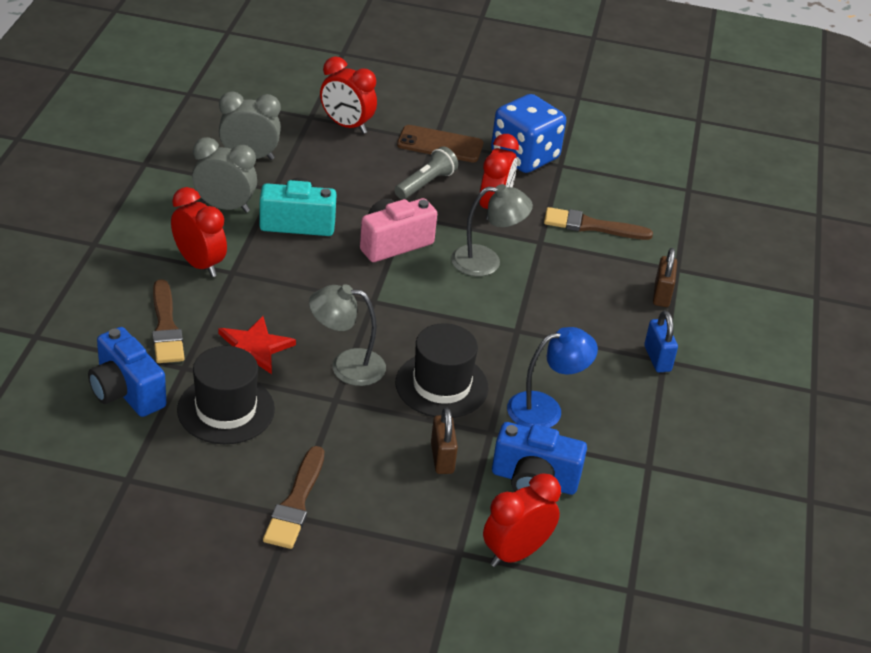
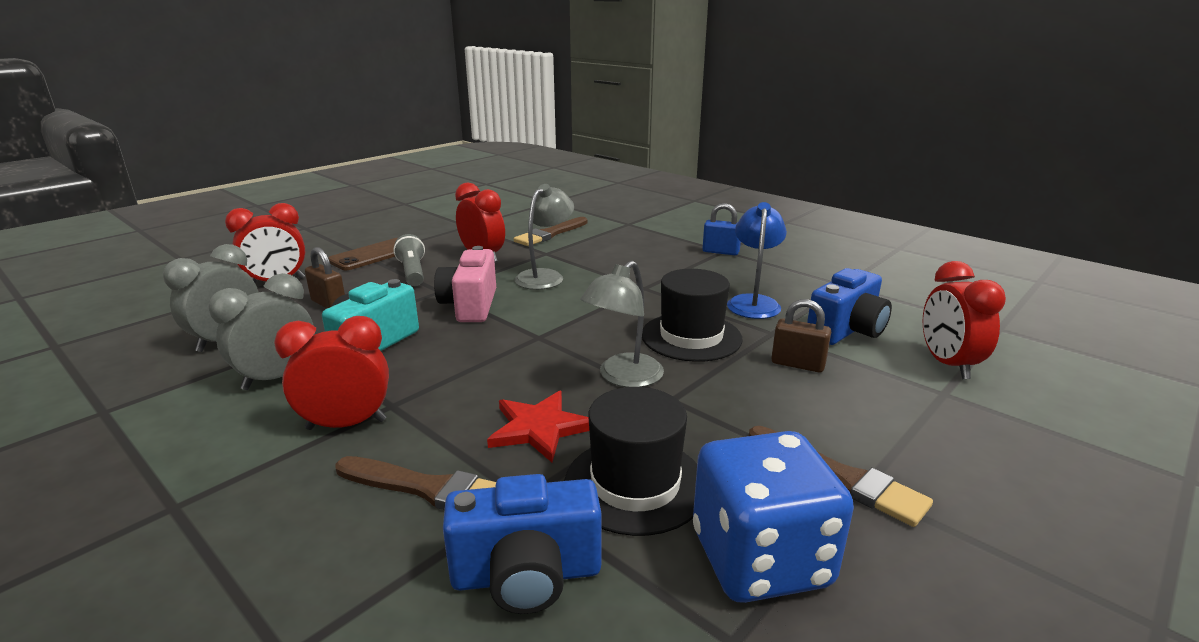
camera: 55 degrees left, 15 degrees down
(524, 156) = (440, 233): blue dice -> blue dice (760, 559)
(661, 294) = (651, 234): brown padlock -> brown padlock (329, 304)

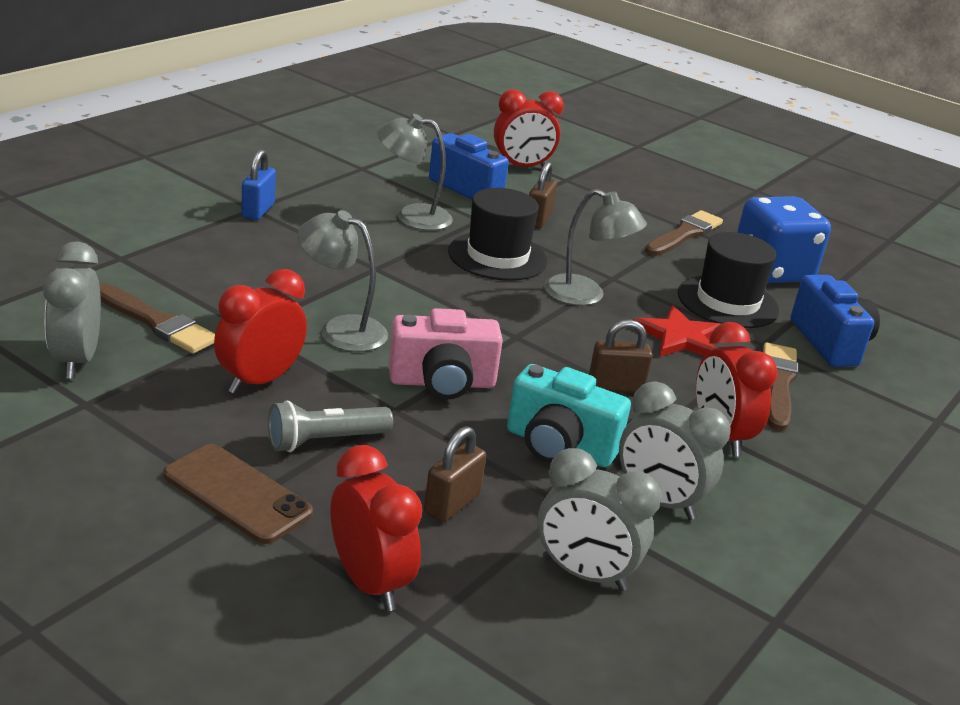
camera: 100 degrees left, 5 degrees up
(448, 376) = (615, 386): none -> brown padlock
(509, 222) = (76, 360): none -> grey clock
(753, 302) = (412, 216): blue lamp -> grey lamp

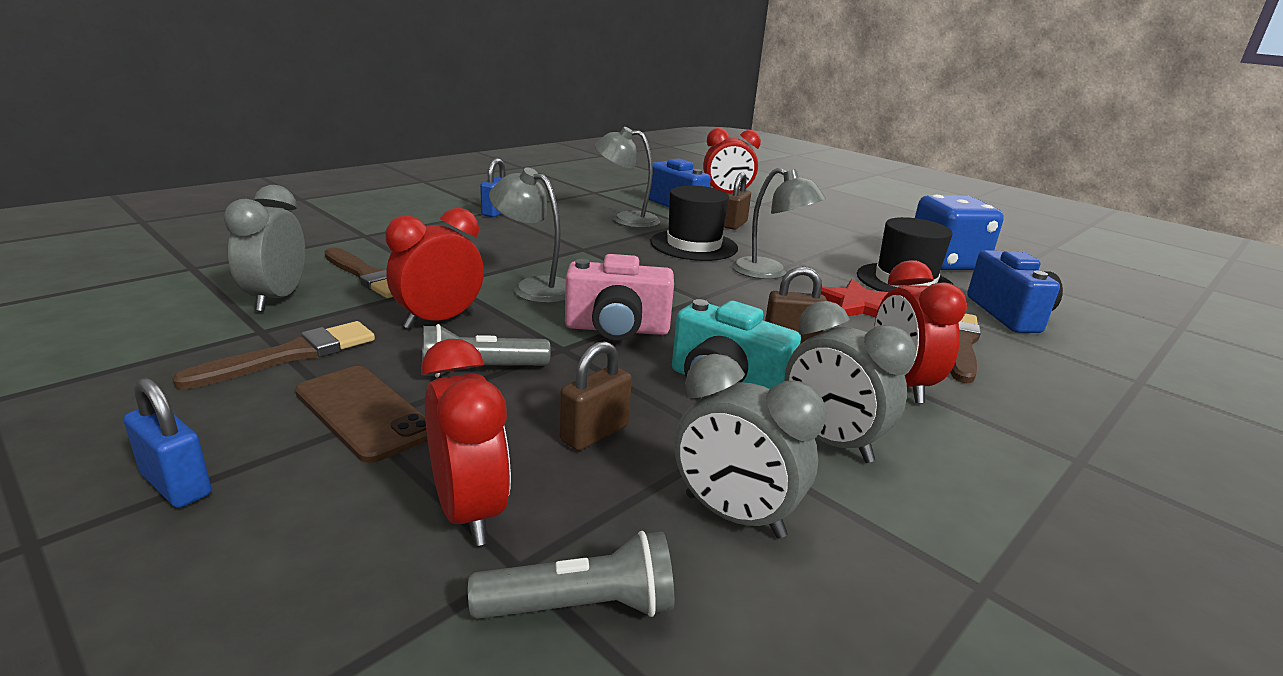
camera: 10 degrees right, 5 degrees down
(113, 573) = (176, 485): none -> blue padlock
(481, 652) = (581, 607): none -> grey flashlight
(684, 234) = (864, 237): brown brush -> brown brush (291, 355)

